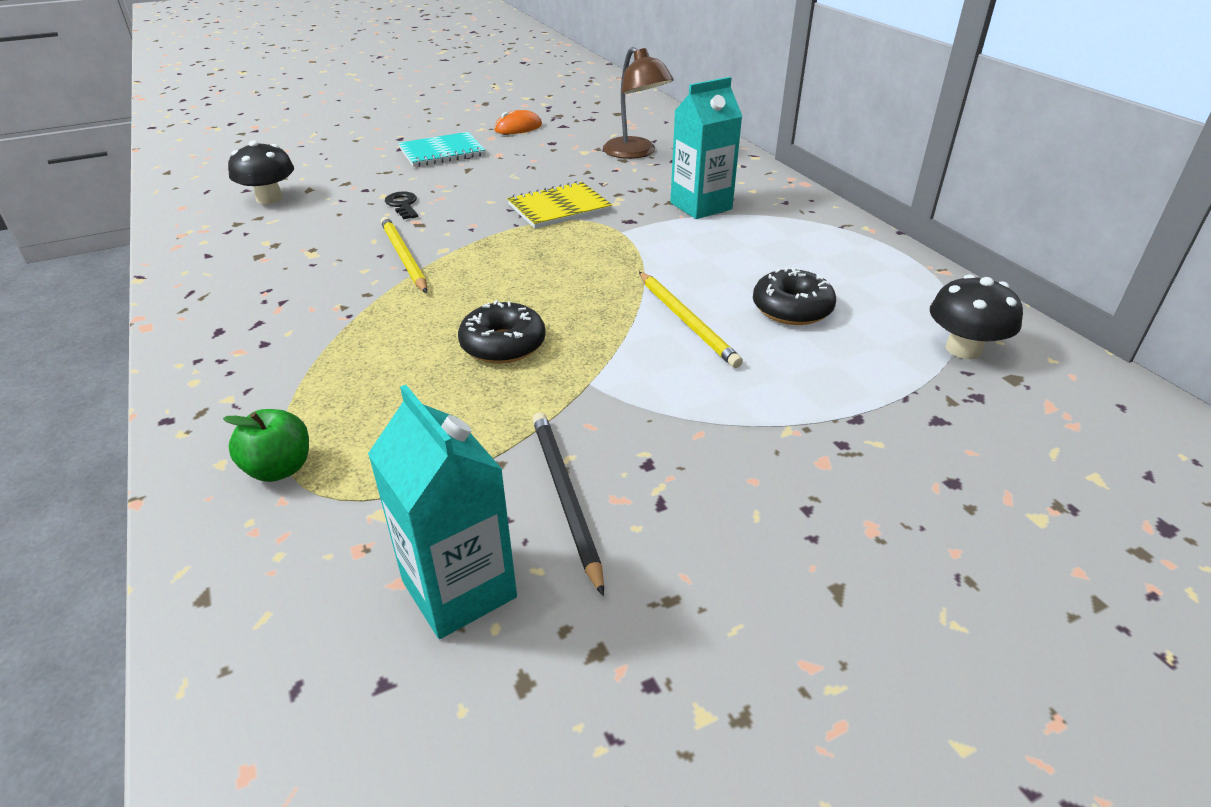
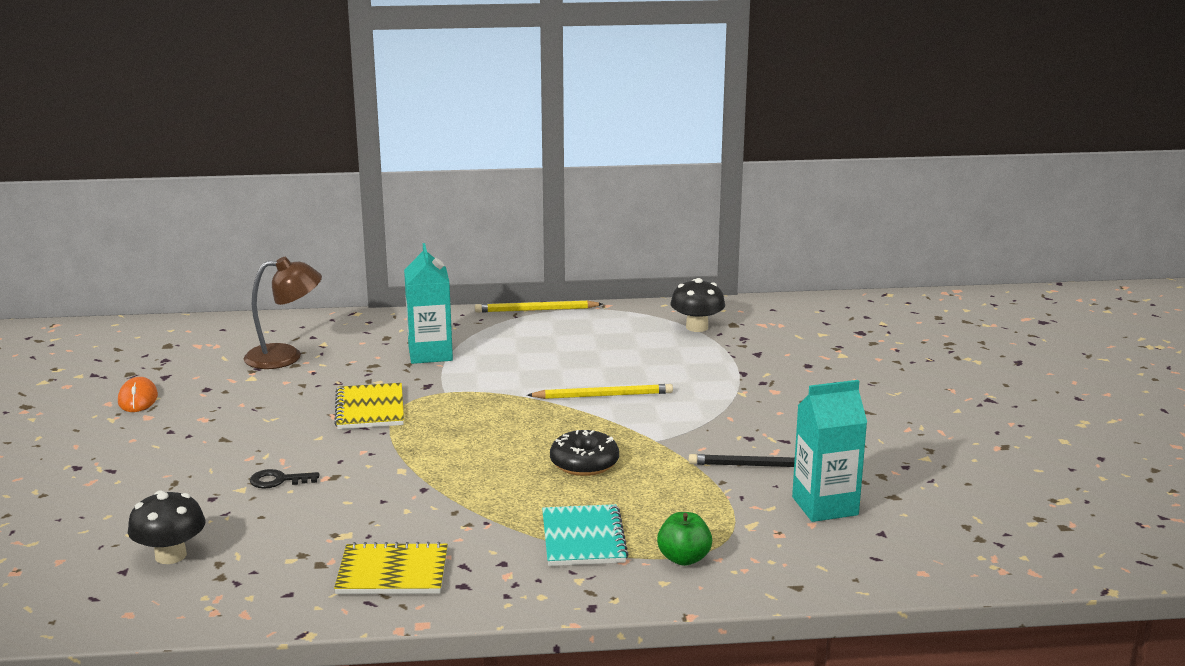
camera: 70 degrees left, 15 degrees down
(243, 290) = (392, 572): none -> yellow notebook
(403, 257) = (398, 489): yellow pencil -> yellow pencil (536, 310)
(442, 152) = (157, 447): turquoise notebook -> turquoise notebook (583, 538)
(792, 309) = (615, 360): black donut -> none

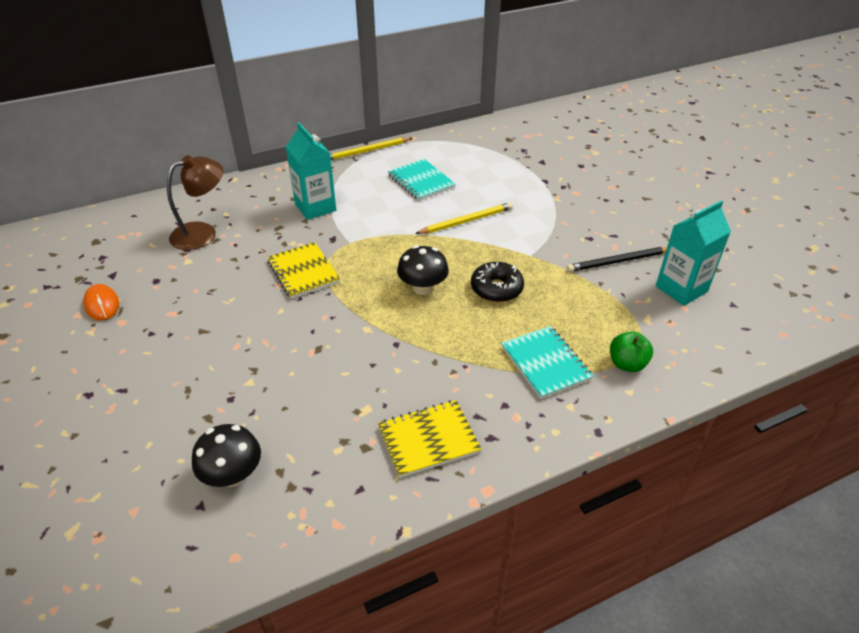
camera: 20 degrees left, 20 degrees up
(278, 480) = (275, 365): black key -> none
(579, 349) = (421, 181): none -> turquoise notebook
(697, 327) = (487, 146): black mushroom -> black mushroom (423, 288)

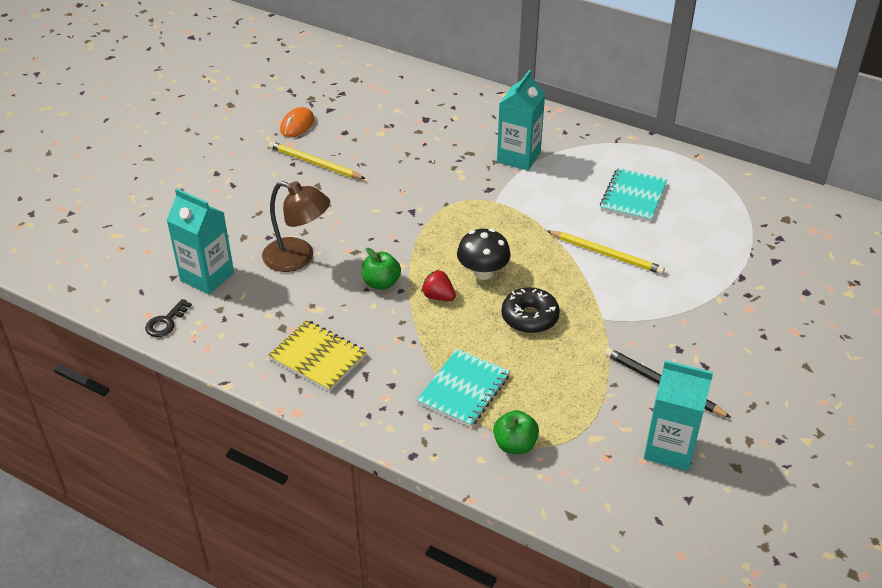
camera: 55 degrees right, 0 degrees up
(203, 233) = (419, 120): brown lamp -> brown lamp (298, 258)
(232, 475) = (207, 277): black mushroom -> turquoise carton
(263, 545) = (166, 322): none -> black key
(303, 272) = (431, 196): yellow notebook -> none
(366, 151) = (637, 140): yellow pencil -> yellow pencil (314, 163)
(375, 351) = (381, 283): none -> green apple
(426, 325) = (438, 296): none -> red strawberry

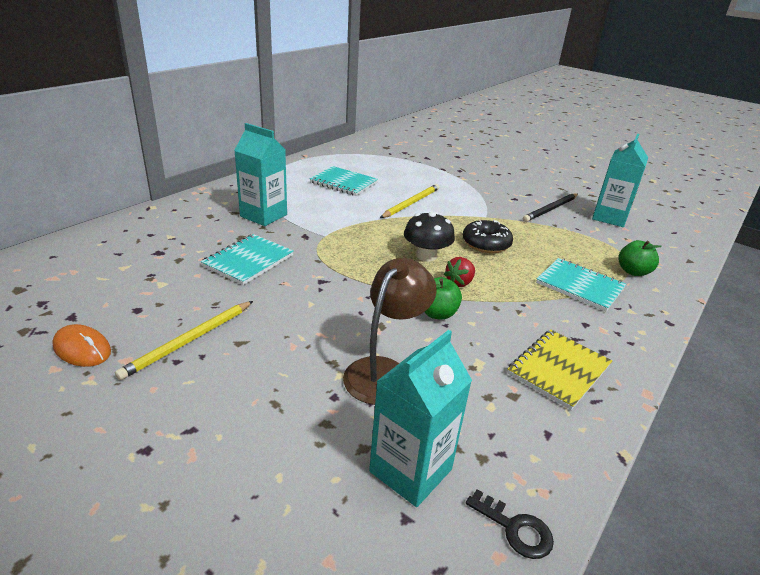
camera: 85 degrees left, 10 degrees down
(429, 166) = (248, 261): none -> turquoise notebook

